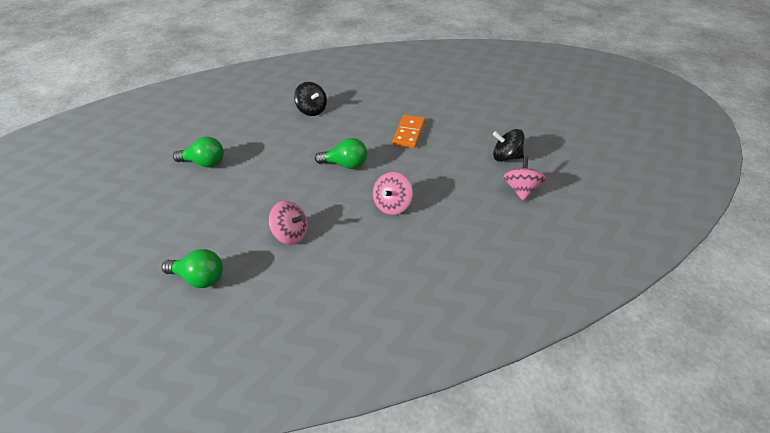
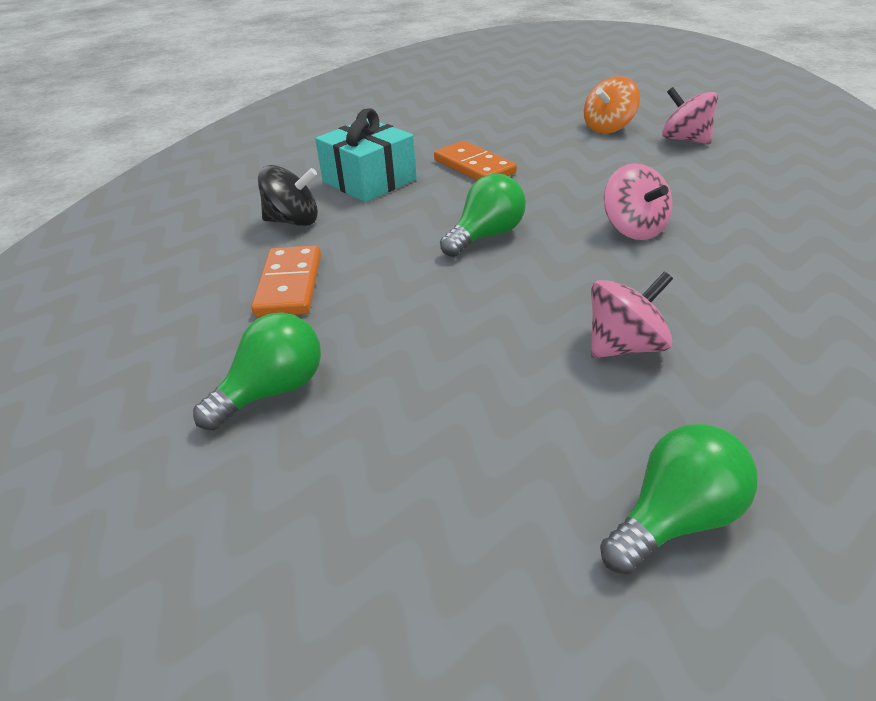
camera: 50 degrees left, 5 degrees down
(266, 134) = (289, 285): none -> orange domino
(364, 111) = (369, 181): none -> turquoise gift
(506, 157) = (608, 128): black spinning top -> orange spinning top

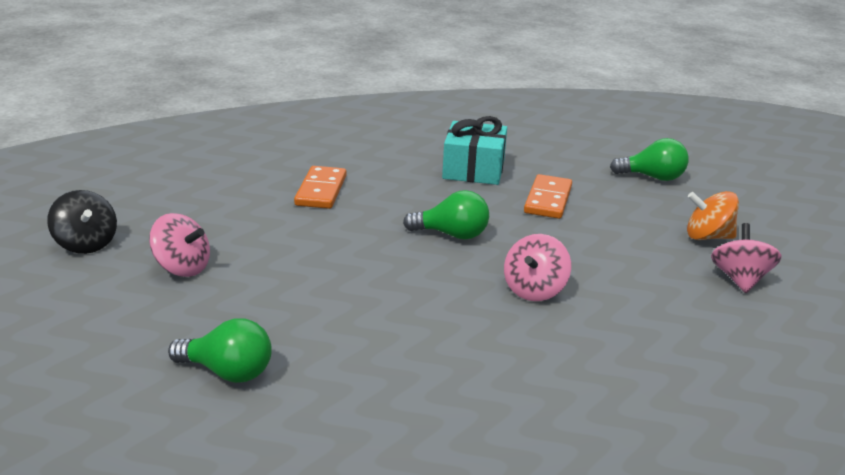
camera: 50 degrees right, 10 degrees down
(273, 391) = (225, 223): green light bulb -> green light bulb (652, 177)
(289, 285) = (321, 190): orange domino -> orange domino turned 45 degrees counterclockwise
(293, 221) = (390, 165): black spinning top -> black spinning top (86, 244)
(625, 346) = (373, 321): pink spinning top -> pink spinning top (182, 268)

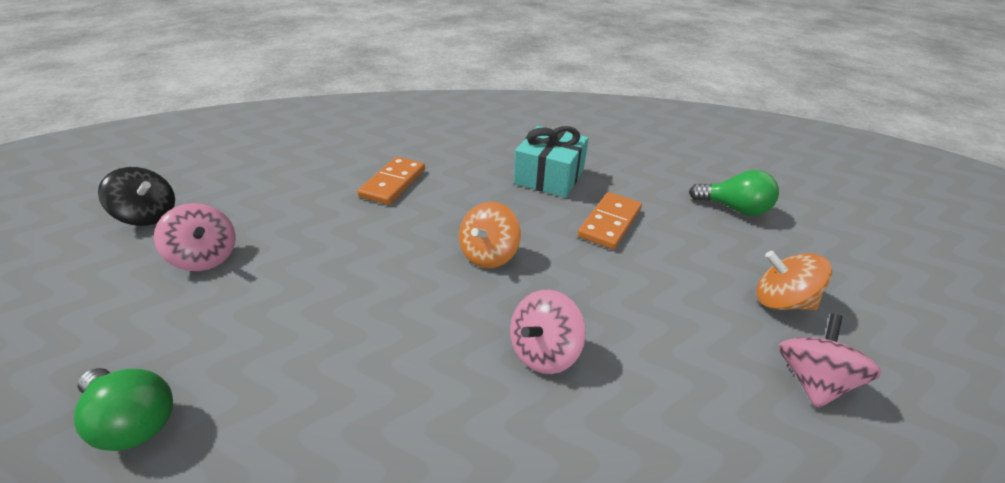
camera: 15 degrees right, 10 degrees up
(86, 244) = (149, 216): black spinning top -> black spinning top turned 45 degrees counterclockwise
(452, 235) = (489, 254): green light bulb -> orange spinning top

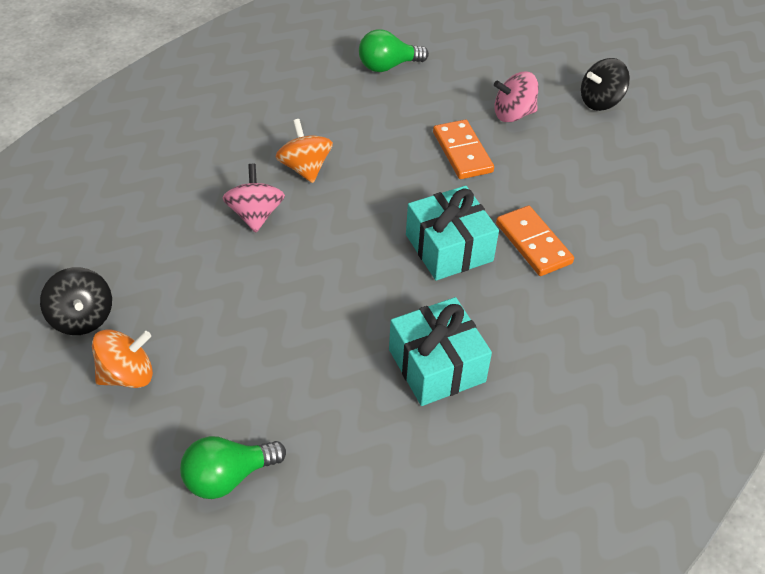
camera: 130 degrees right, 10 degrees up
(441, 215) = (449, 248): none -> turquoise gift
(489, 254) = (368, 245): orange spinning top -> orange spinning top (305, 168)
(610, 223) = (320, 351): orange domino -> orange domino (462, 152)
(811, 380) = (82, 318): pink spinning top -> black spinning top

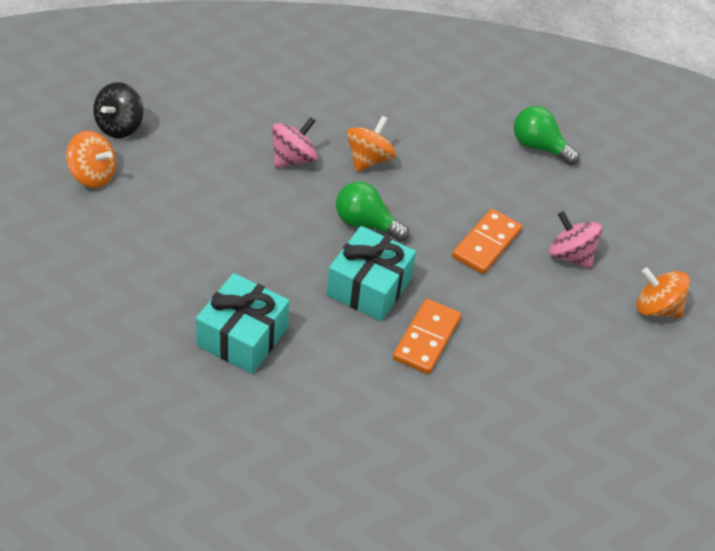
camera: 50 degrees right, 0 degrees up
(228, 477) = (54, 271): green light bulb -> green light bulb (366, 223)
(600, 101) = (656, 308): black spinning top -> orange spinning top

